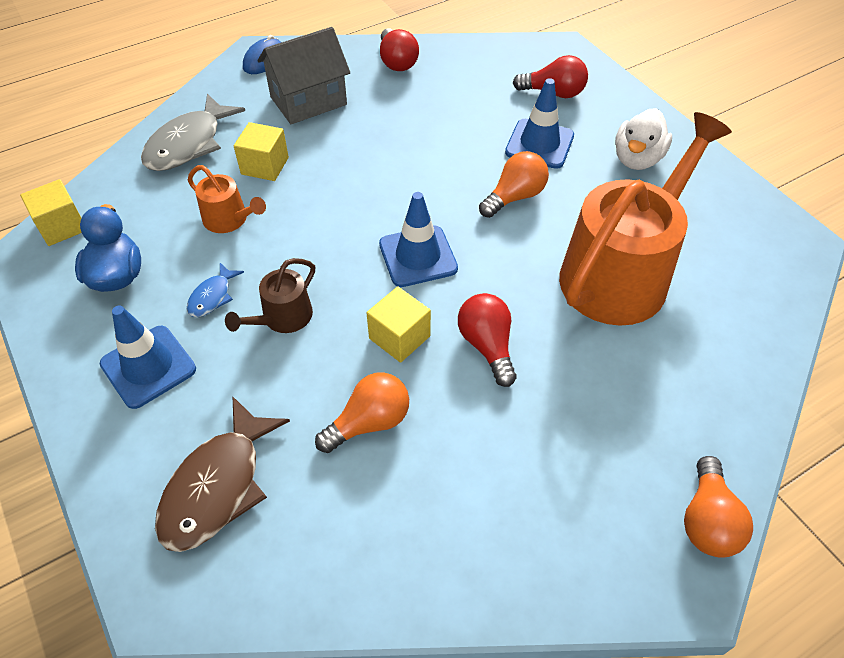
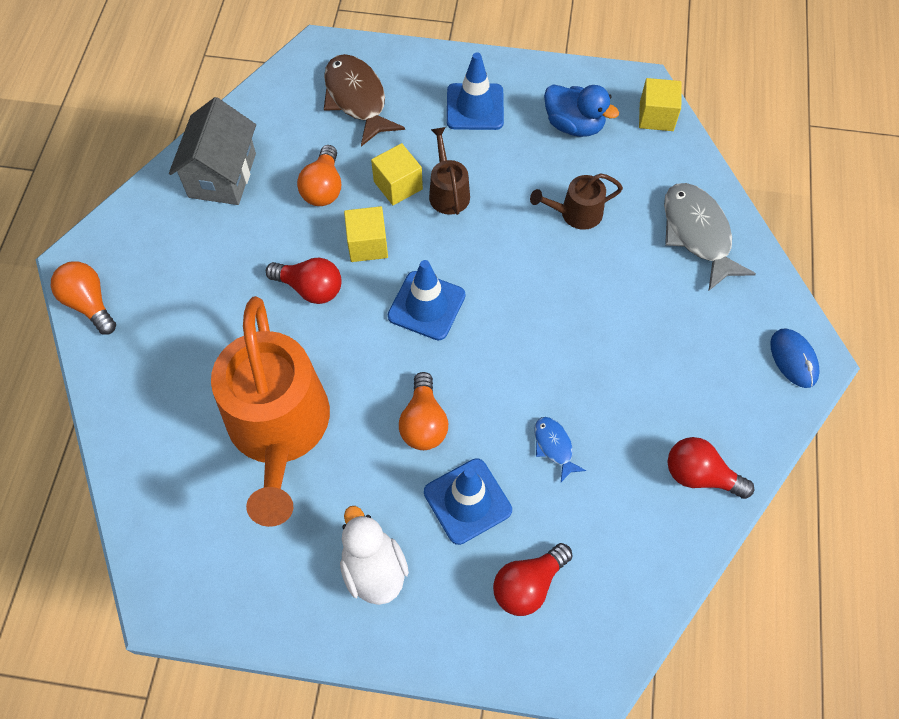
camera: 130 degrees right, 10 degrees up
(212, 296) = (504, 165): blue fish -> blue fish (554, 446)
(229, 219) = (576, 213): orange watering can -> brown watering can
(265, 166) = (622, 270): yellow cube -> yellow cube (398, 185)
(308, 101) = (692, 355): grey house -> grey house (222, 175)

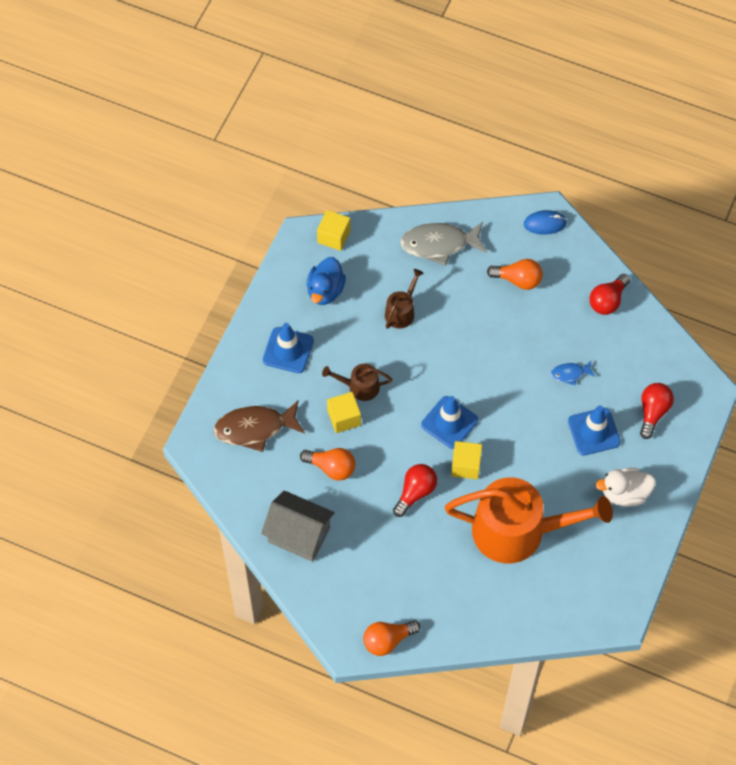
camera: 75 degrees left, 0 degrees up
(367, 244) = (389, 448): yellow cube -> yellow cube (466, 465)
(424, 422) = (535, 444): orange light bulb -> orange light bulb (518, 280)
(528, 585) = (653, 412): red light bulb -> red light bulb turned 135 degrees counterclockwise
(574, 125) = (325, 291): blue duck -> blue duck turned 150 degrees clockwise
(576, 213) = (401, 311): brown watering can -> brown watering can turned 150 degrees counterclockwise

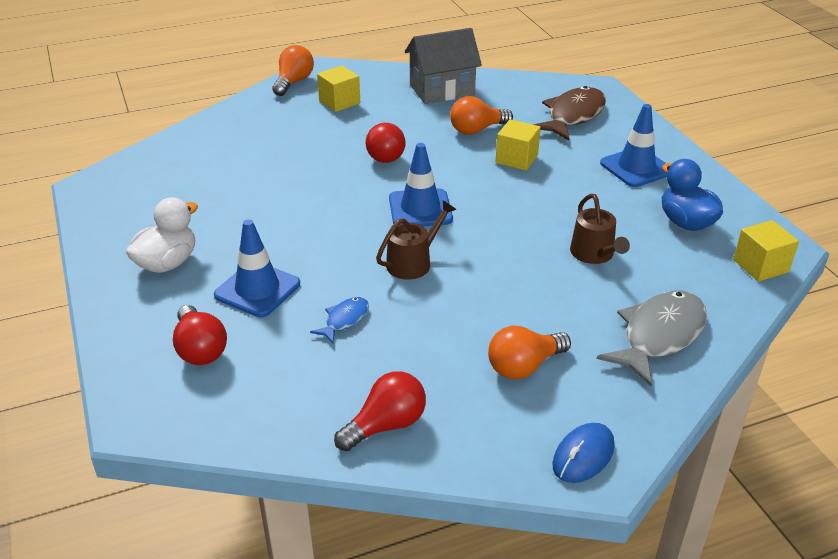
camera: 135 degrees right, 25 degrees down
(359, 387) = (537, 183): brown watering can -> brown watering can (413, 262)
(466, 465) = (363, 192): yellow cube -> yellow cube (339, 102)
(518, 531) = (256, 182): orange watering can -> none
(608, 301) = (386, 425): red light bulb -> red light bulb turned 60 degrees clockwise

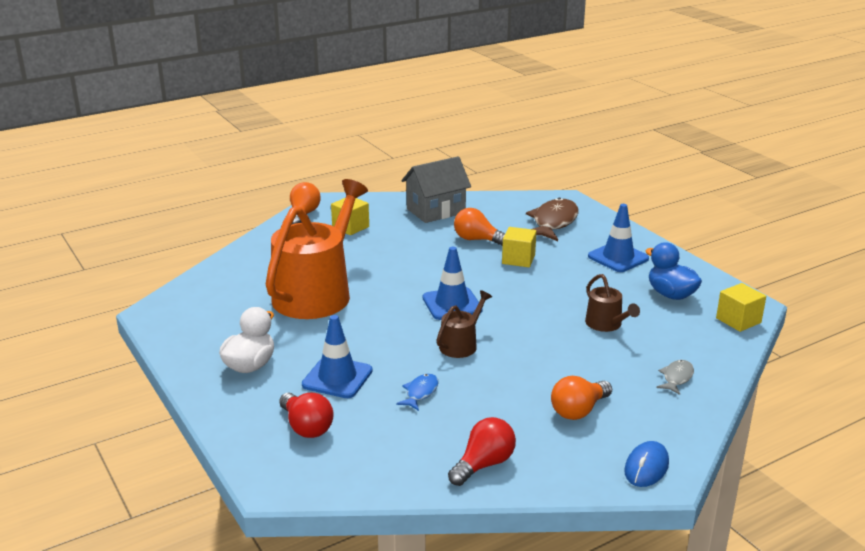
camera: 10 degrees left, 10 degrees down
(273, 180) = (316, 293): none -> orange watering can
(384, 154) = (406, 265): red light bulb -> none
(477, 130) = (477, 240): orange light bulb -> orange light bulb turned 60 degrees clockwise
(659, 336) = (676, 378): grey fish -> grey fish, size x0.50

